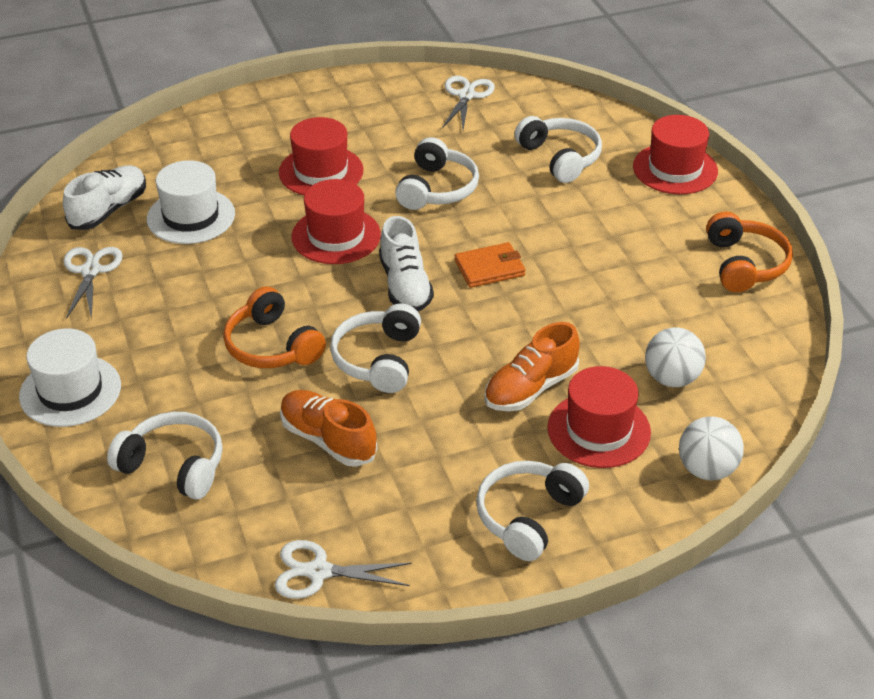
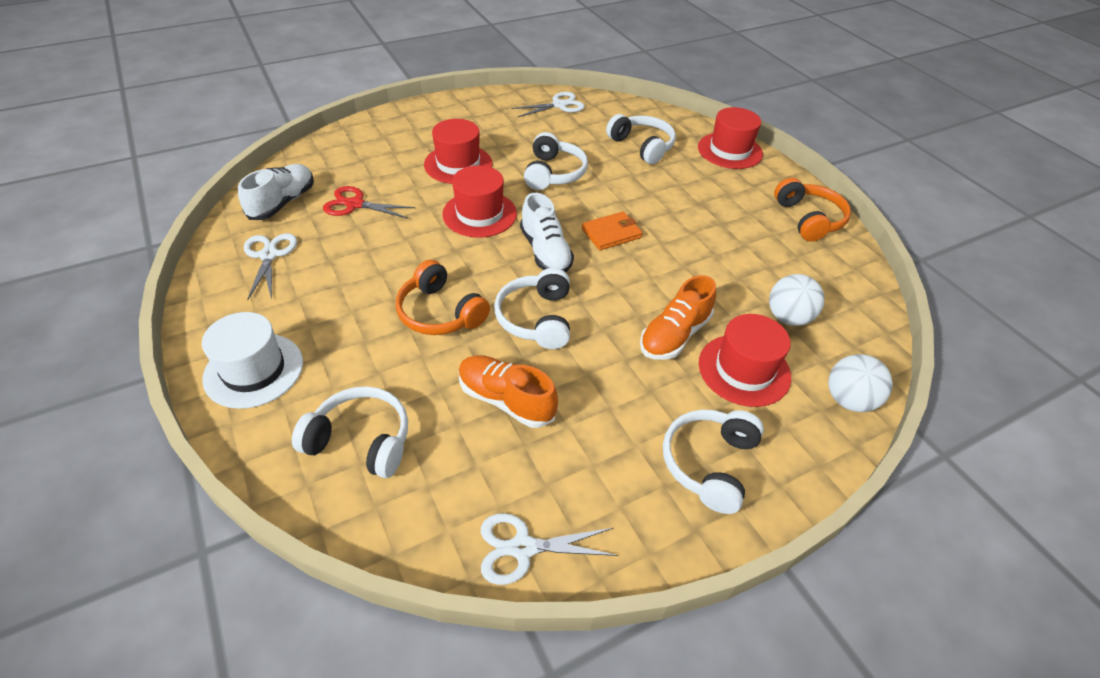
camera: 10 degrees left, 5 degrees up
(191, 216) = (354, 204): white hat -> red scissors
(466, 95) = (559, 105): white scissors -> white scissors turned 60 degrees clockwise

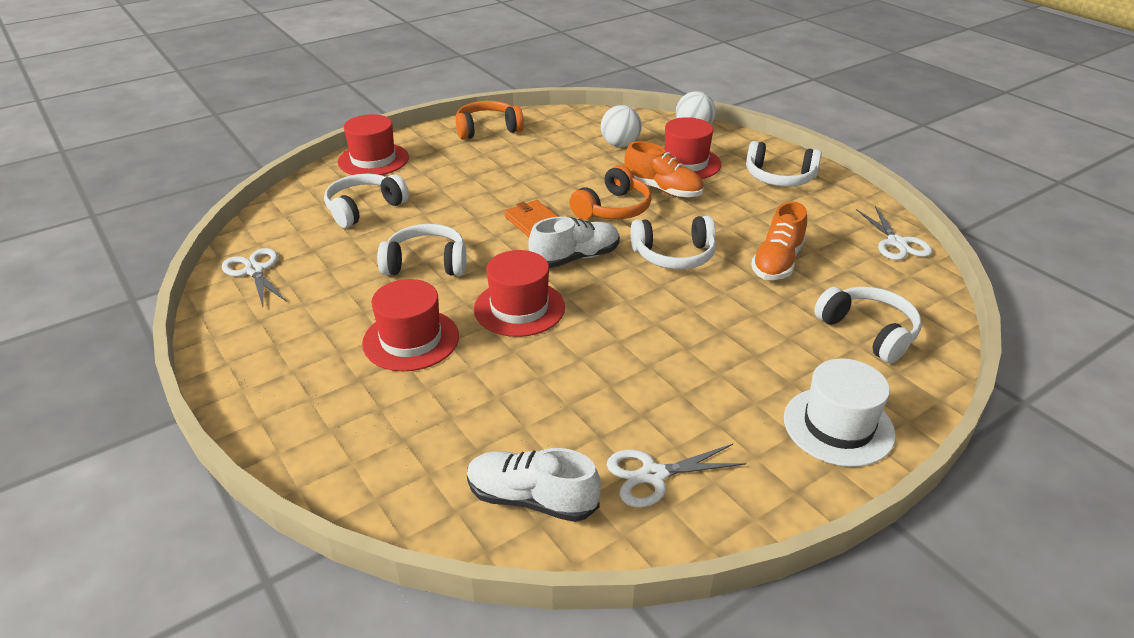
camera: 95 degrees left, 10 degrees down
(354, 204) = (521, 419): red scissors -> none
(361, 441) = (868, 332): white headphones -> white headphones turned 135 degrees clockwise
(440, 312) = (692, 312): orange headphones -> orange headphones (613, 209)

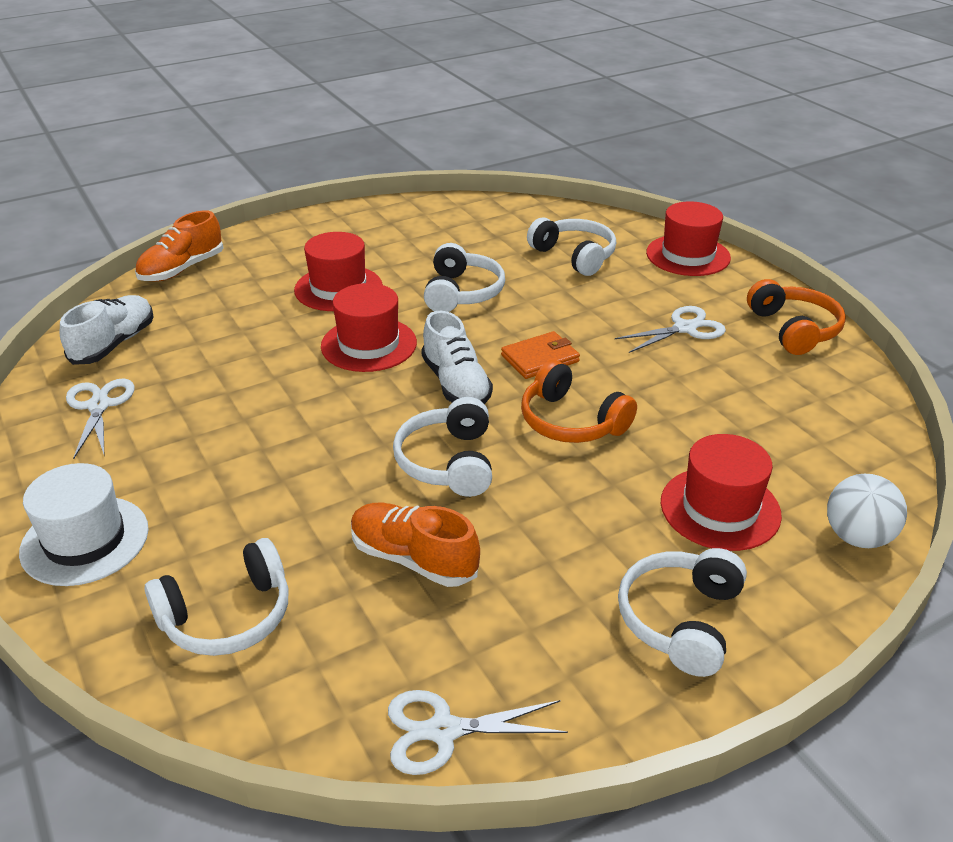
camera: 95 degrees right, 0 degrees up
(254, 271) = (465, 214): white scissors -> white scissors (685, 328)
(620, 144) = (773, 445): white ball -> none
(663, 190) = (627, 473): orange shoe -> orange shoe (182, 269)

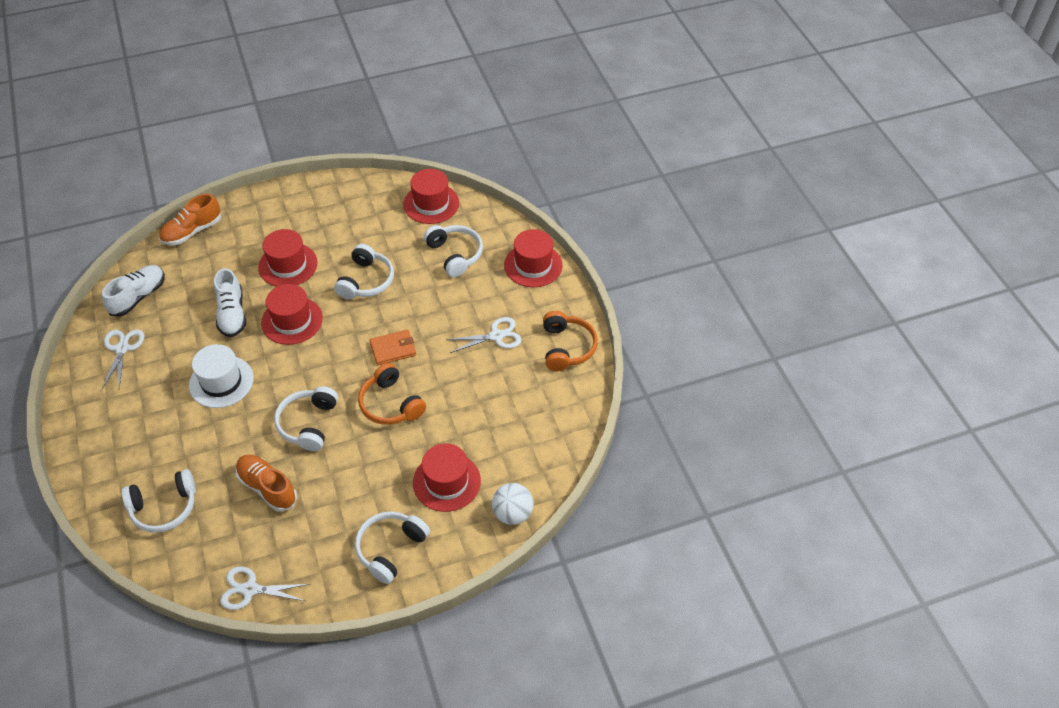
camera: 10 degrees right, 15 degrees up
(85, 540) = (101, 447): white hat -> white hat (221, 382)
(456, 384) = (334, 363): white shoe -> white shoe (232, 314)
(514, 214) = (431, 203): none -> red hat

